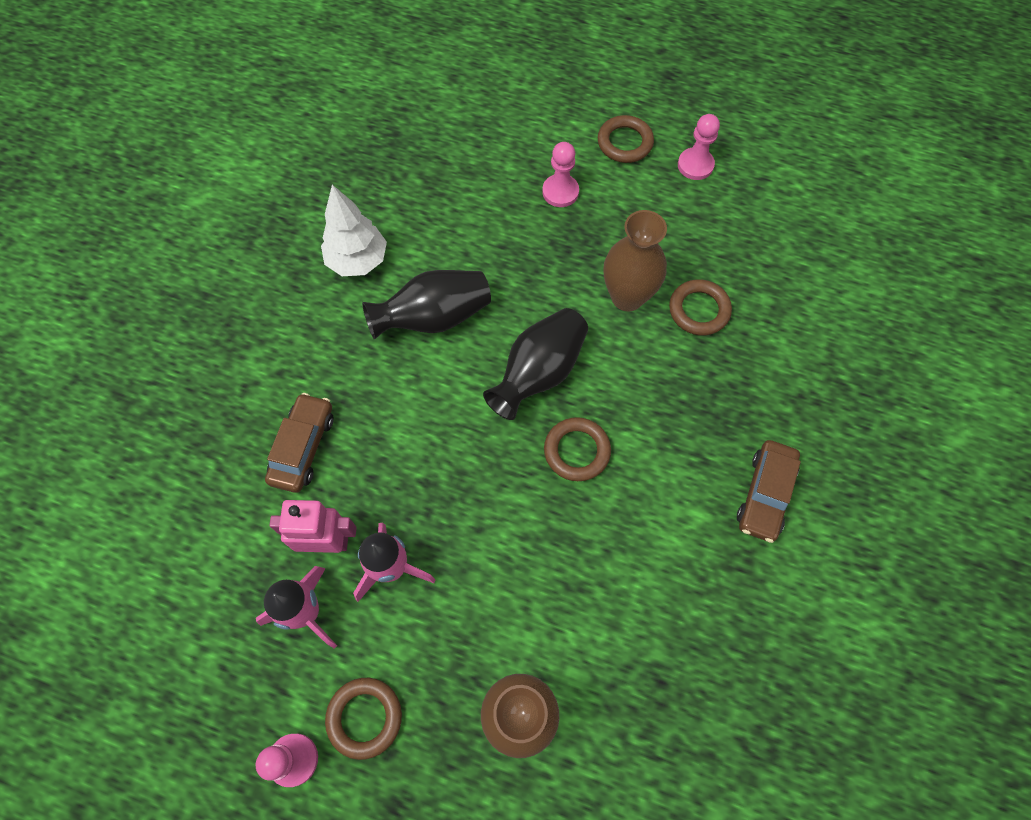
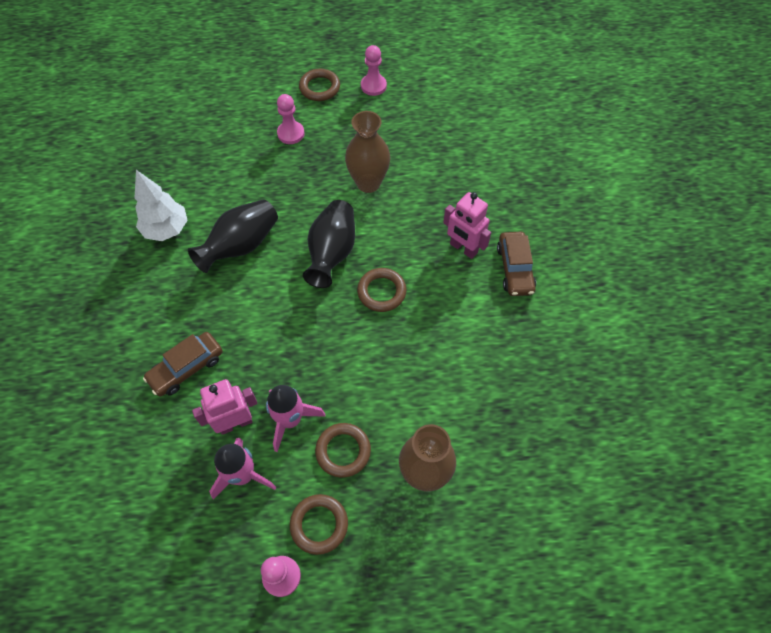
camera: 25 degrees left, 5 degrees down
(303, 447) = (186, 368): brown car -> brown car turned 120 degrees counterclockwise
(699, 310) = (419, 174): brown ring -> brown ring (343, 451)
(709, 437) = (463, 248): none -> pink robot

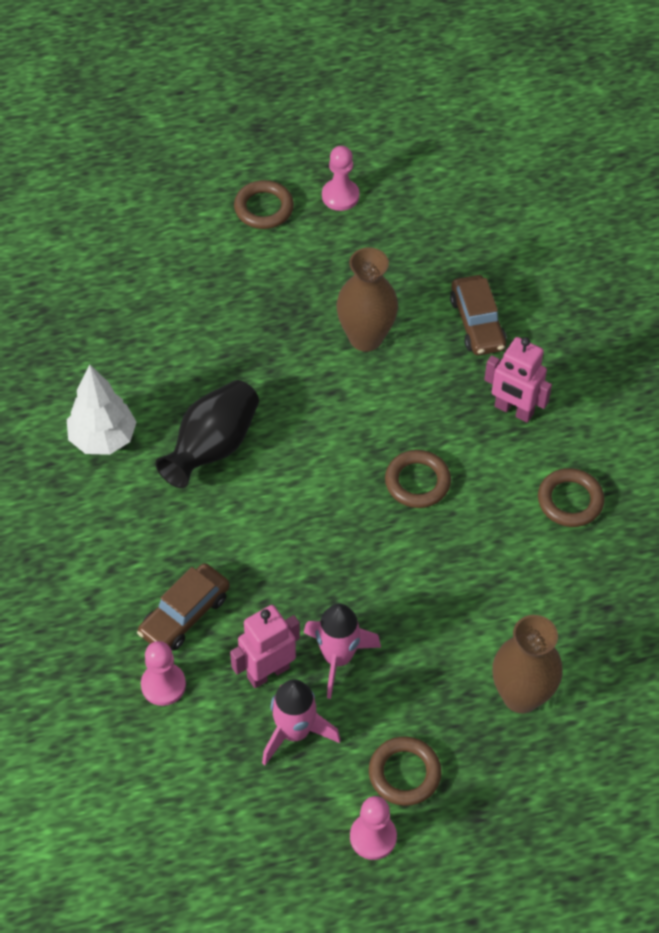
camera: 10 degrees left, 5 degrees down
(291, 133) = (239, 281): pink pawn -> pink pawn (163, 685)
(332, 253) = (339, 440): black vase -> none
(343, 451) = (413, 685): brown ring -> brown ring (570, 500)
(515, 269) = (586, 428): brown car -> brown car (477, 323)

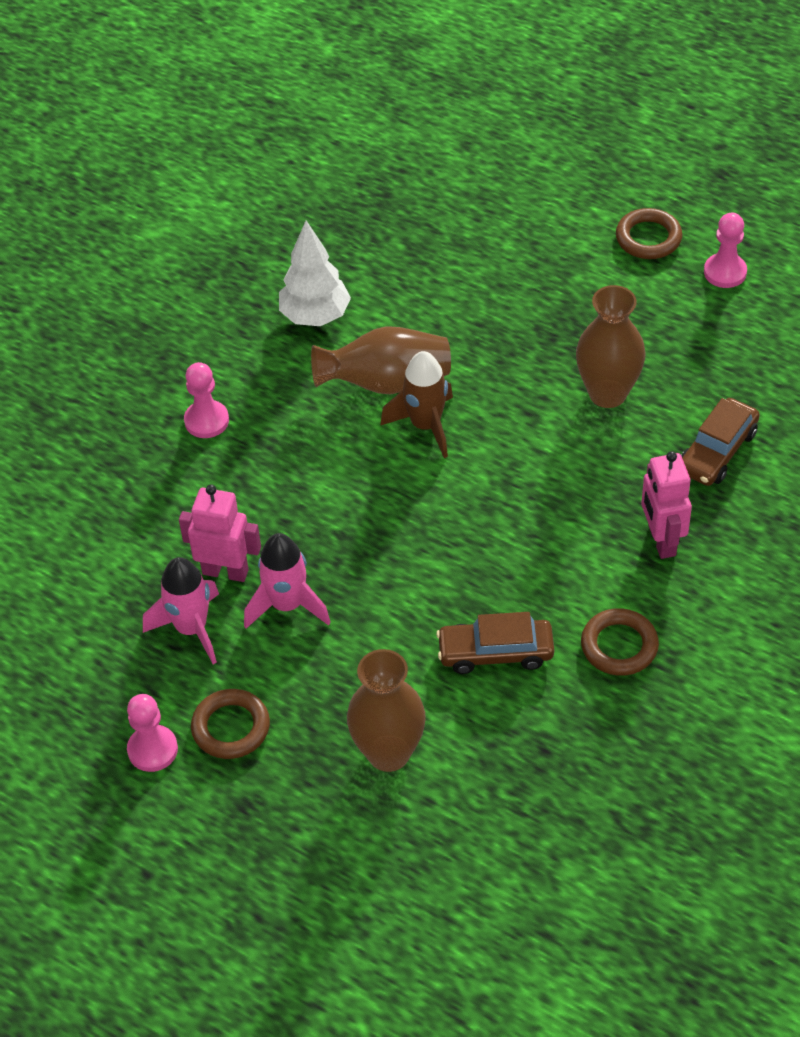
camera: 50 degrees right, 5 degrees down
(163, 685) = (144, 518): pink pawn -> pink pawn (206, 421)
(184, 614) = (219, 483): brown car -> brown car (495, 652)
(212, 447) = (386, 383): black vase -> brown vase
(276, 455) = (425, 425): none -> brown rocket
(417, 482) = (511, 531): brown ring -> none

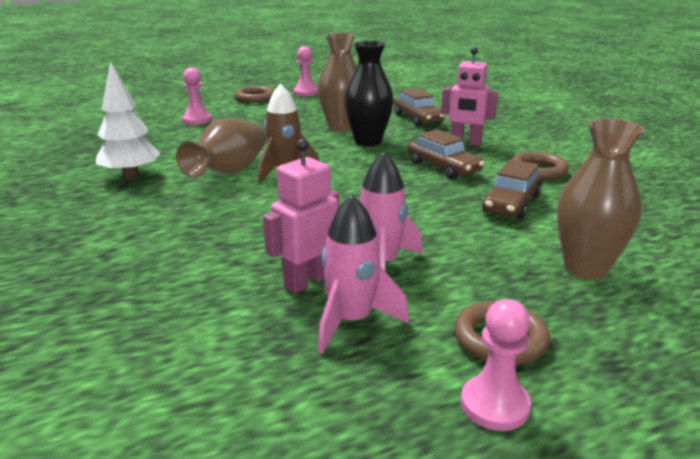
camera: 60 degrees left, 25 degrees down
(206, 421) = (138, 239): pink pawn -> pink pawn (197, 120)
(553, 554) = (443, 167): none -> brown car
(581, 445) = (368, 141): none -> black vase

